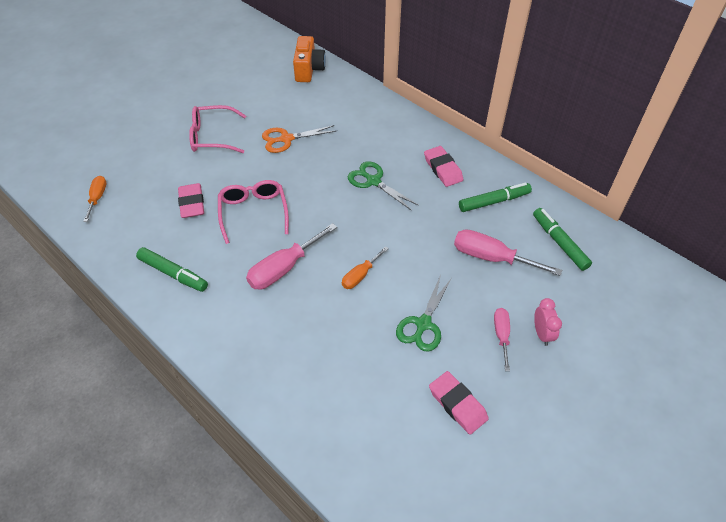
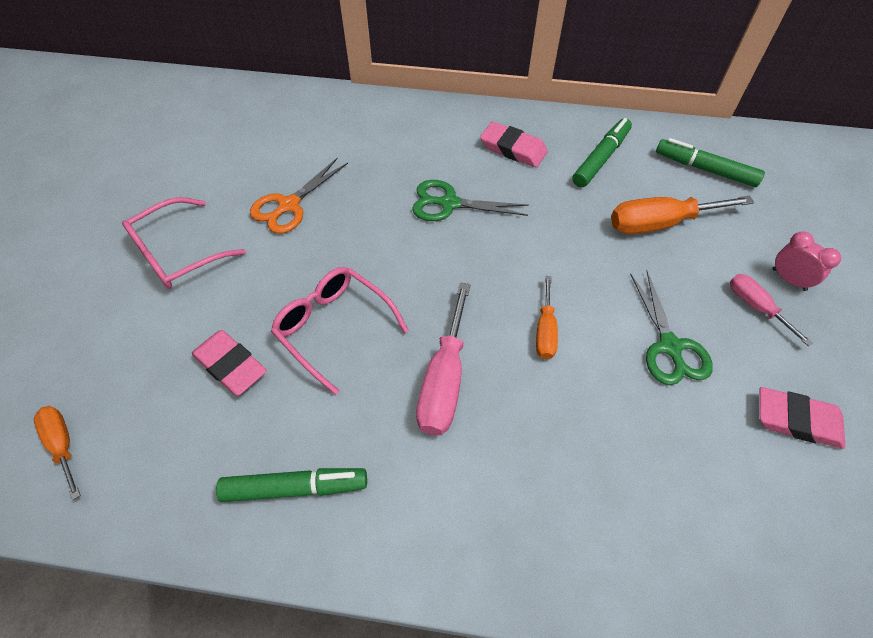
camera: 35 degrees left, 5 degrees up
(309, 70) = (238, 103): orange camera -> none
(491, 257) = (660, 223): pink screwdriver -> orange screwdriver

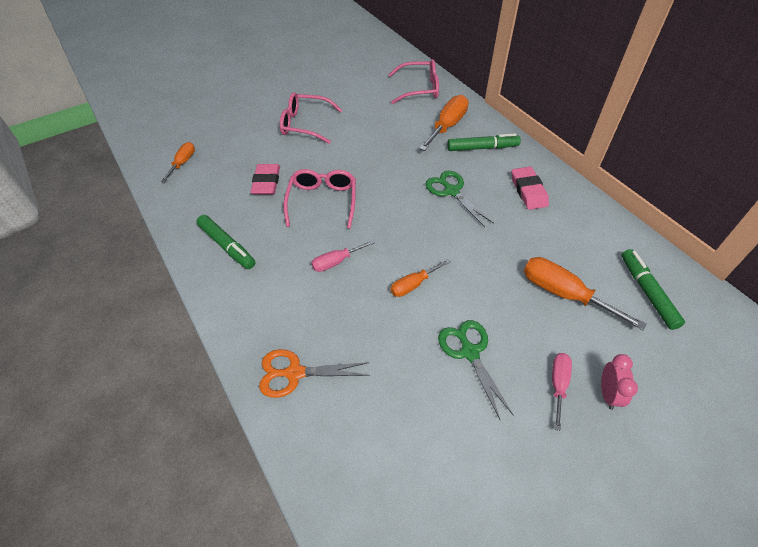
camera: 50 degrees right, 5 degrees down
(262, 113) = (419, 89): none -> pink glasses
(289, 205) = (374, 137): orange scissors -> orange scissors (294, 373)
(351, 135) = (447, 126): none -> orange screwdriver
(444, 380) = (336, 262): pink screwdriver -> pink screwdriver, size x0.59
(600, 158) = (578, 234): green marker -> green marker (482, 148)
(670, 346) = (469, 352): green scissors -> green scissors turned 120 degrees clockwise
(797, 420) = (489, 456): pink eraser -> none

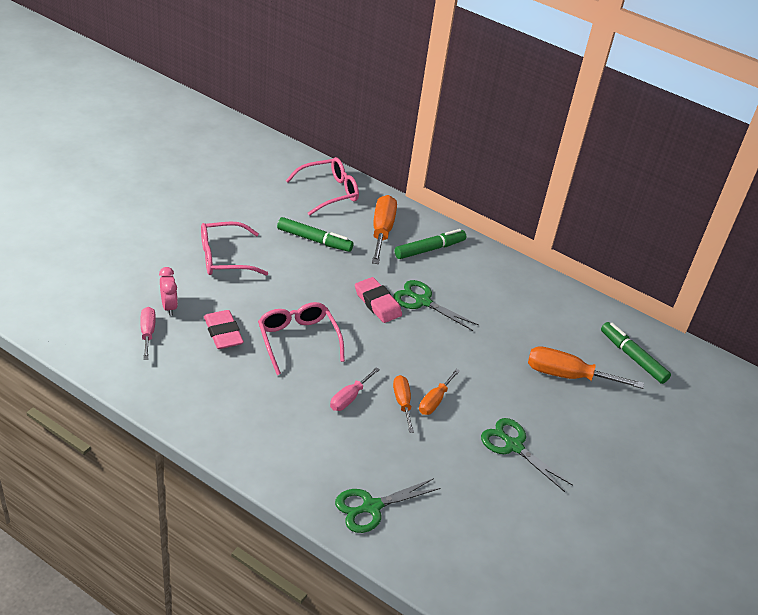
camera: 30 degrees left, 10 degrees down
(183, 163) = (108, 331): orange screwdriver -> orange screwdriver (402, 402)
(227, 246) = (225, 409): green marker -> green marker (314, 240)
(294, 373) = (371, 507): orange scissors -> green scissors
(528, 191) = (494, 286): pink eraser -> pink eraser (377, 303)
(558, 385) = (595, 452): pink screwdriver -> pink screwdriver (147, 333)
(608, 394) = (635, 448): pink clock -> pink clock (169, 307)

